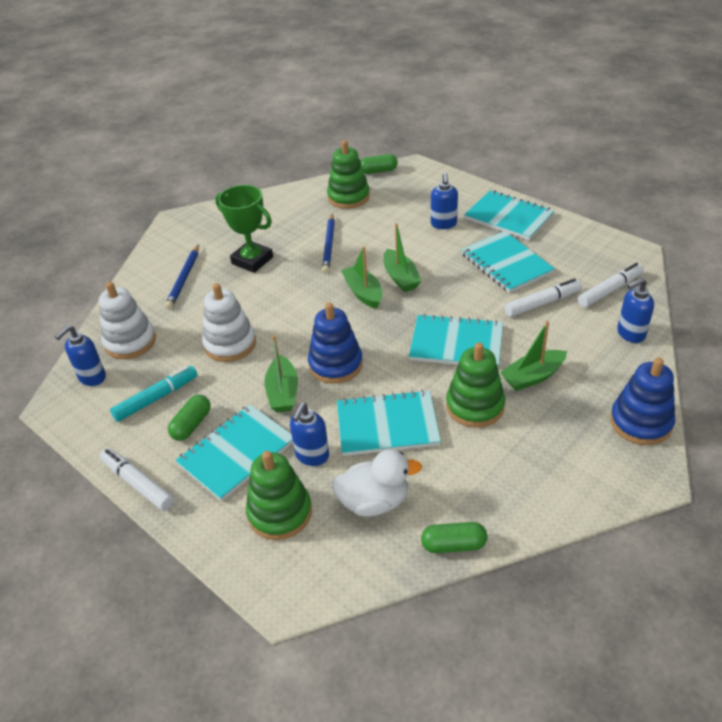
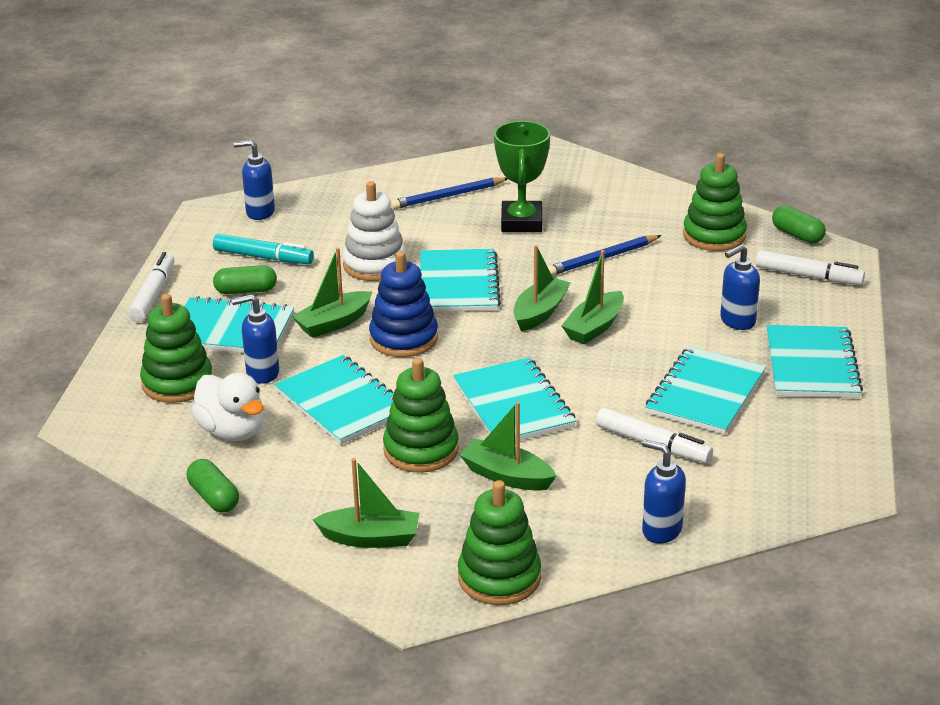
camera: 55 degrees right, 10 degrees down
(130, 342) = (325, 210): white stacking toy -> none
(295, 314) = (458, 284): none -> turquoise notebook
(561, 470) = (370, 538): none -> green boat
(609, 290) = (736, 491): white marker -> white marker (808, 276)
(640, 422) = (499, 578): blue stacking toy -> green stacking toy

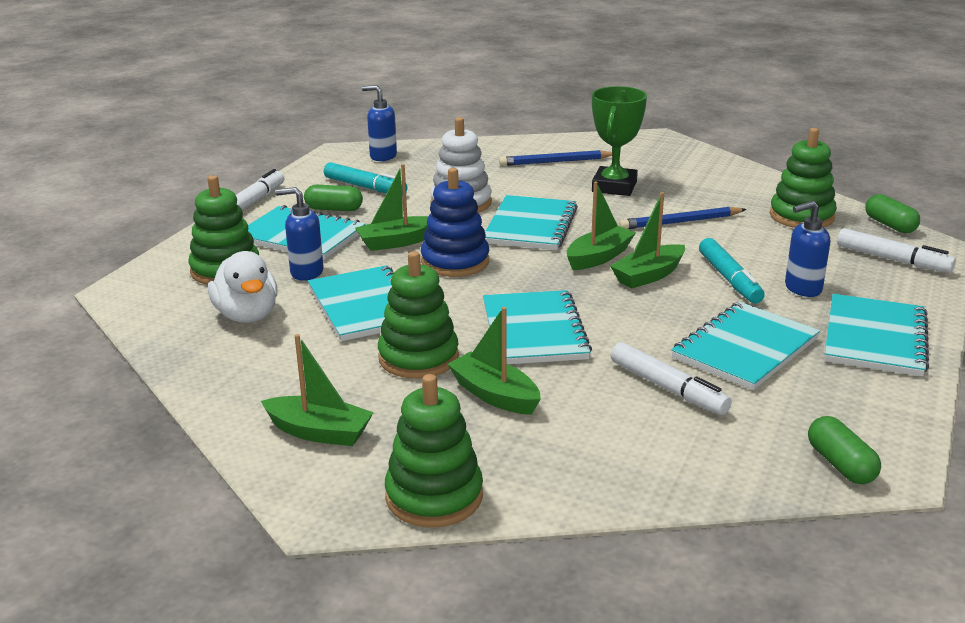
camera: 15 degrees right, 5 degrees down
(214, 497) = (190, 369): green capsule -> green capsule (840, 464)
(661, 530) = (643, 477): blue soap dispenser -> none
(669, 320) = (729, 279): none -> turquoise marker

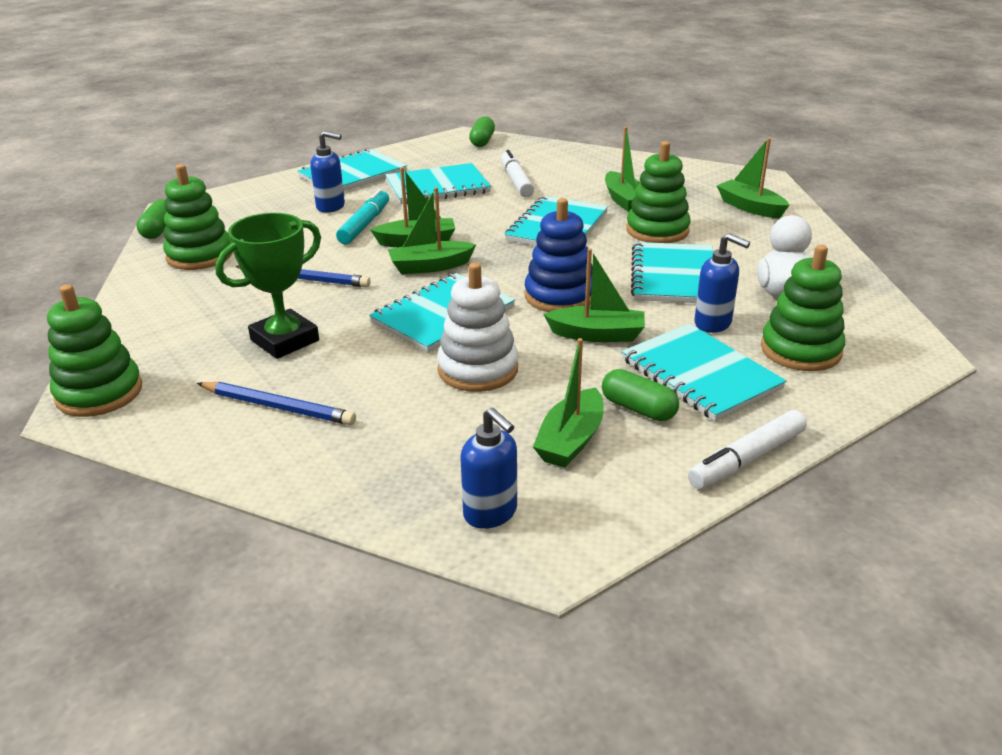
camera: 150 degrees left, 5 degrees up
(365, 187) = (571, 440): turquoise marker -> green boat
(434, 496) = (697, 171): green stacking toy -> green stacking toy (99, 393)
(893, 260) = (227, 208): white marker -> none

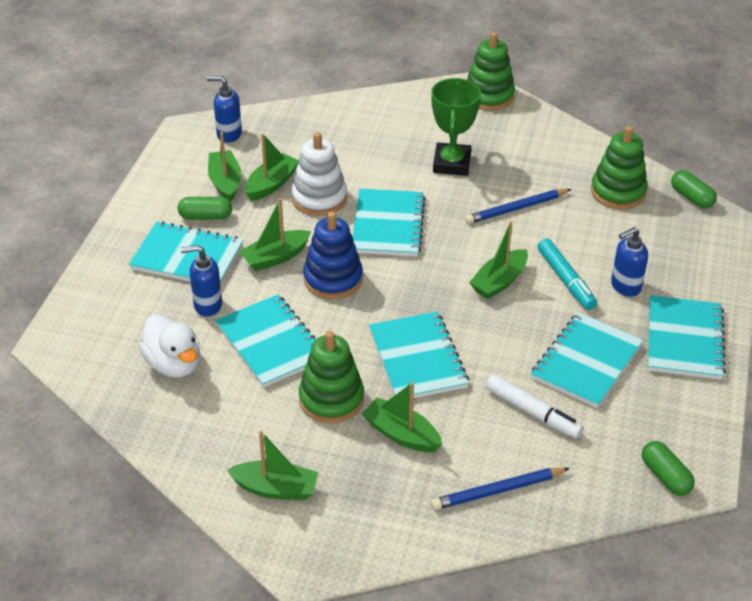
camera: 140 degrees right, 10 degrees up
(278, 407) = (392, 130): blue pencil -> blue pencil (497, 491)
(430, 266) = (454, 262): green boat -> green boat (271, 184)
(747, 459) = (127, 214): white marker -> none
(800, 350) = (135, 309): green stacking toy -> none

